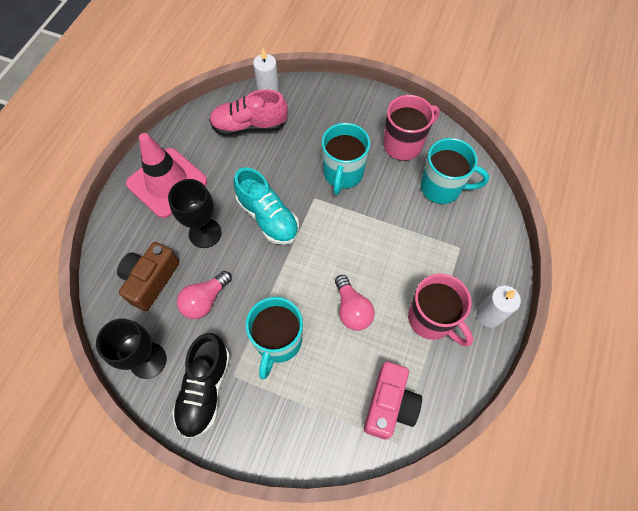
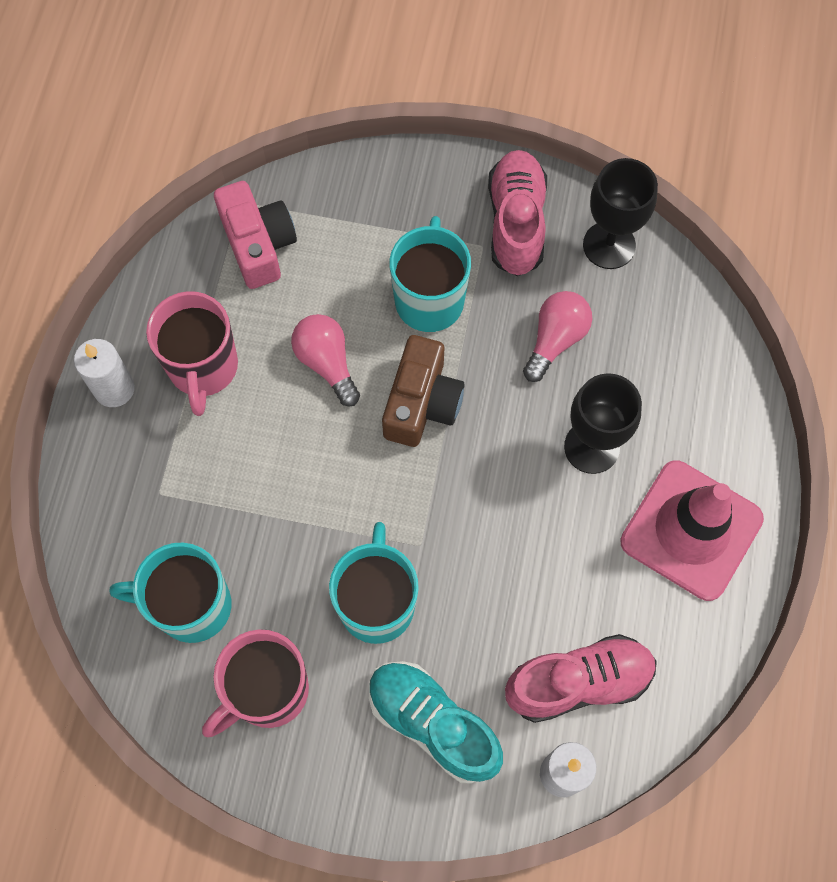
camera: 170 degrees right, 5 degrees up
(151, 280) = (650, 356): brown camera -> brown camera (421, 403)
(205, 389) = (516, 222): black shoe -> pink shoe
(268, 217) = (493, 493): turquoise shoe -> turquoise shoe (432, 723)
(389, 404) = (258, 244): pink camera -> pink camera turned 150 degrees clockwise
(431, 319) = (203, 368): pink mug -> pink mug turned 135 degrees counterclockwise

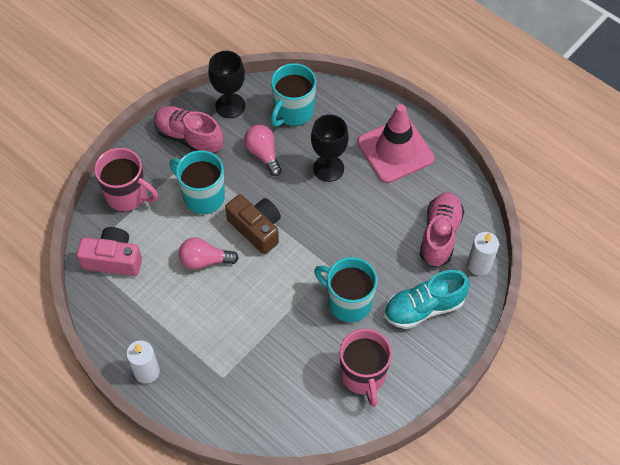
camera: 60 degrees left, 10 degrees down
(191, 606) = (295, 391): turquoise mug -> turquoise mug (293, 112)
(203, 368) = (166, 321): pink mug -> pink mug (128, 195)

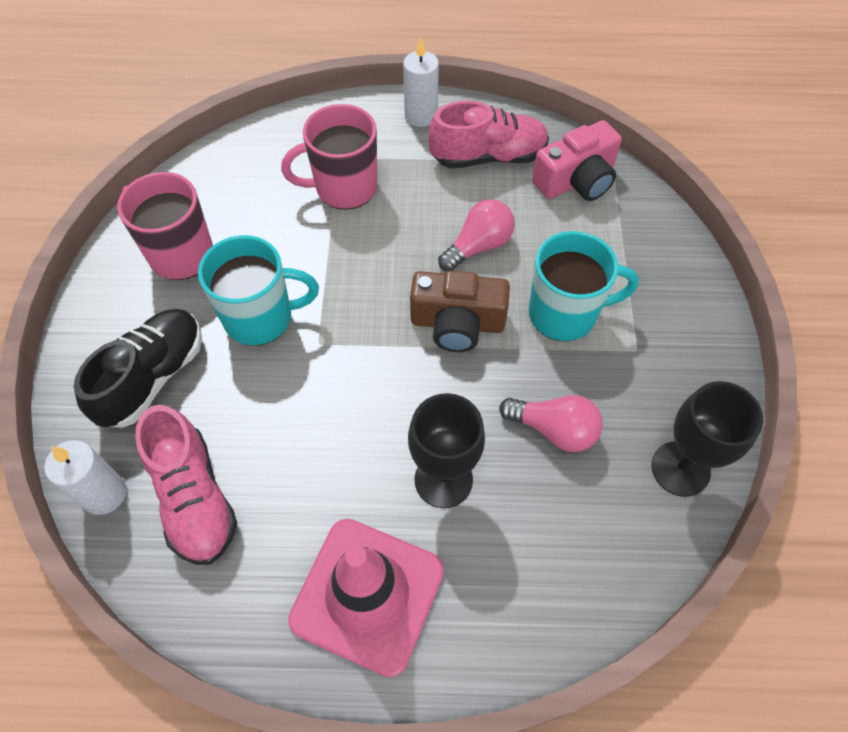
camera: 140 degrees right, 0 degrees up
(128, 195) = (649, 251): pink mug -> pink mug (344, 188)
(189, 137) = (673, 376): pink shoe -> pink shoe (488, 157)
(293, 112) = (584, 534): turquoise mug -> none
(423, 308) = (153, 377): turquoise shoe -> black shoe

